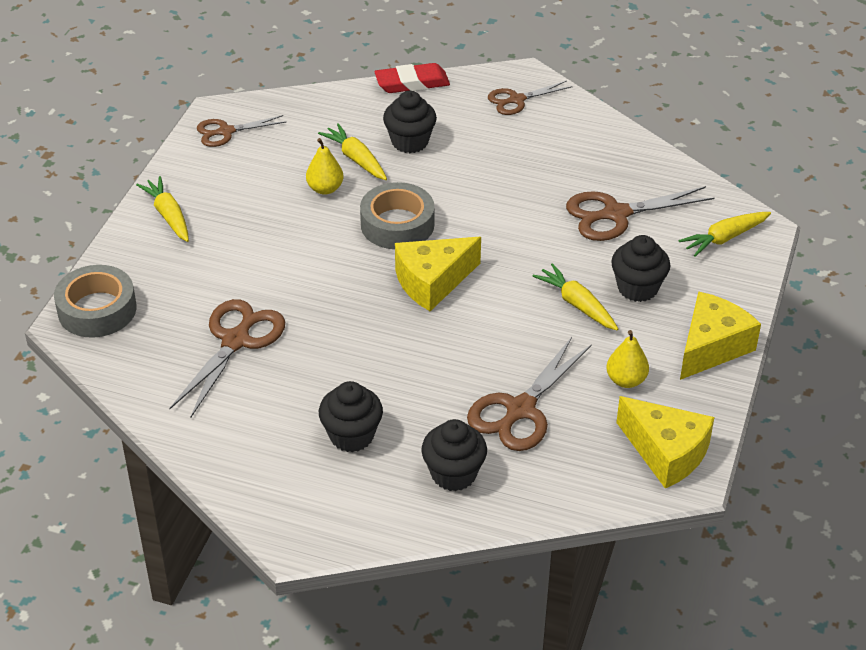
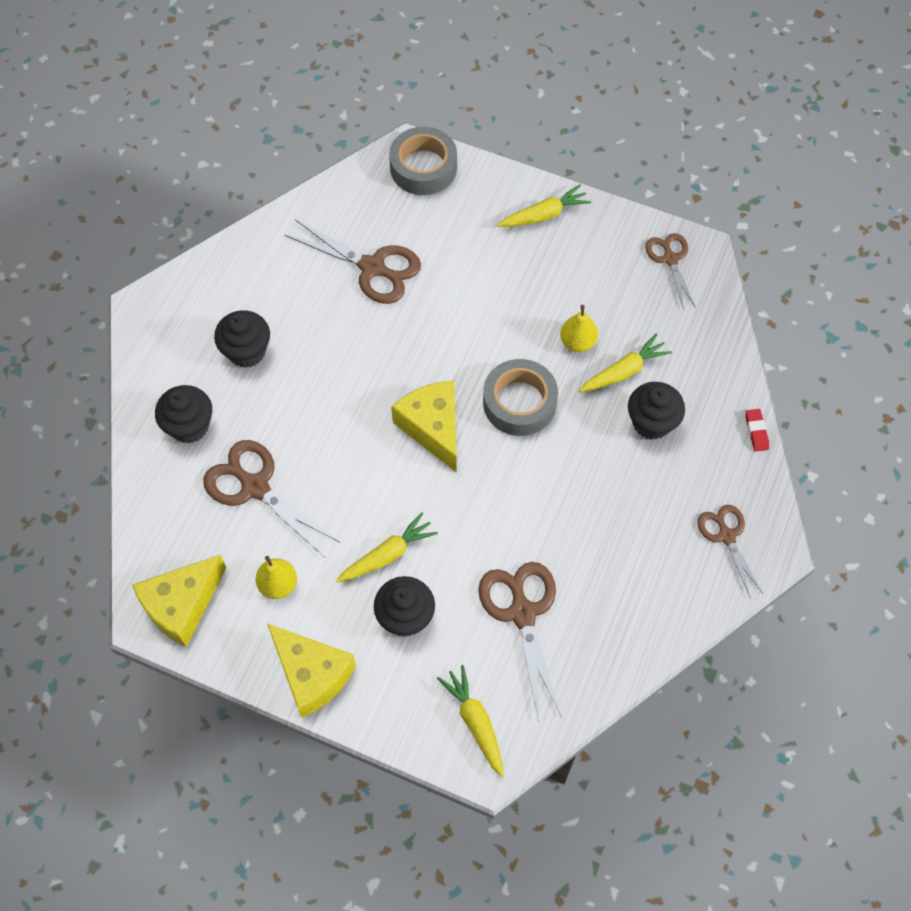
camera: 95 degrees right, 20 degrees up
(412, 83) = (756, 431): red eraser -> red eraser, size x0.53

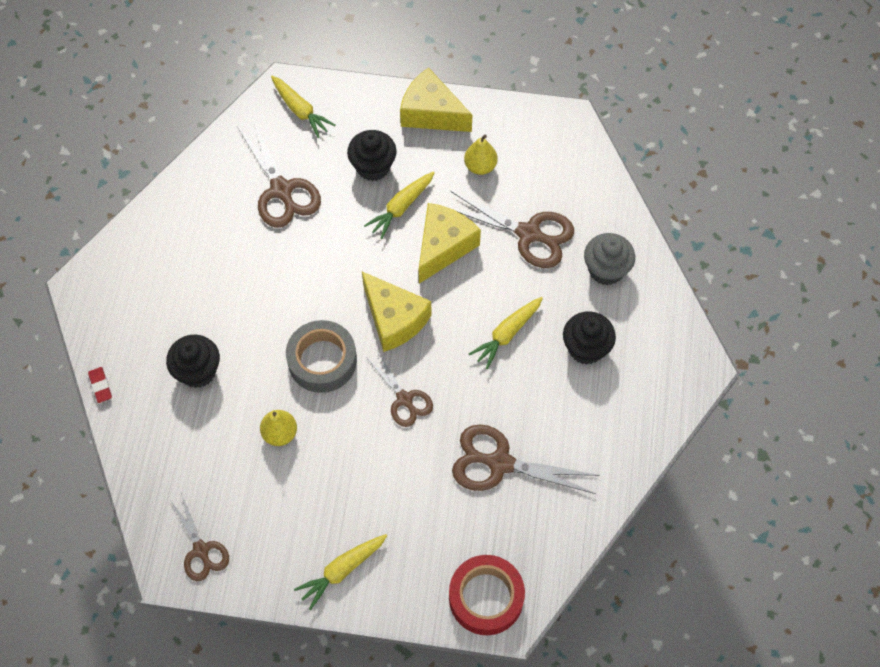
camera: 165 degrees right, 0 degrees up
(182, 605) = (548, 135): yellow cheese -> yellow cheese (443, 247)
(189, 426) = (606, 270): black cupcake -> grey cupcake
(423, 167) = (486, 597): grey tape -> red tape
(623, 371) = (231, 414): yellow carrot -> yellow carrot (507, 334)
(726, 536) = (121, 287): brown scissors -> brown scissors (404, 399)

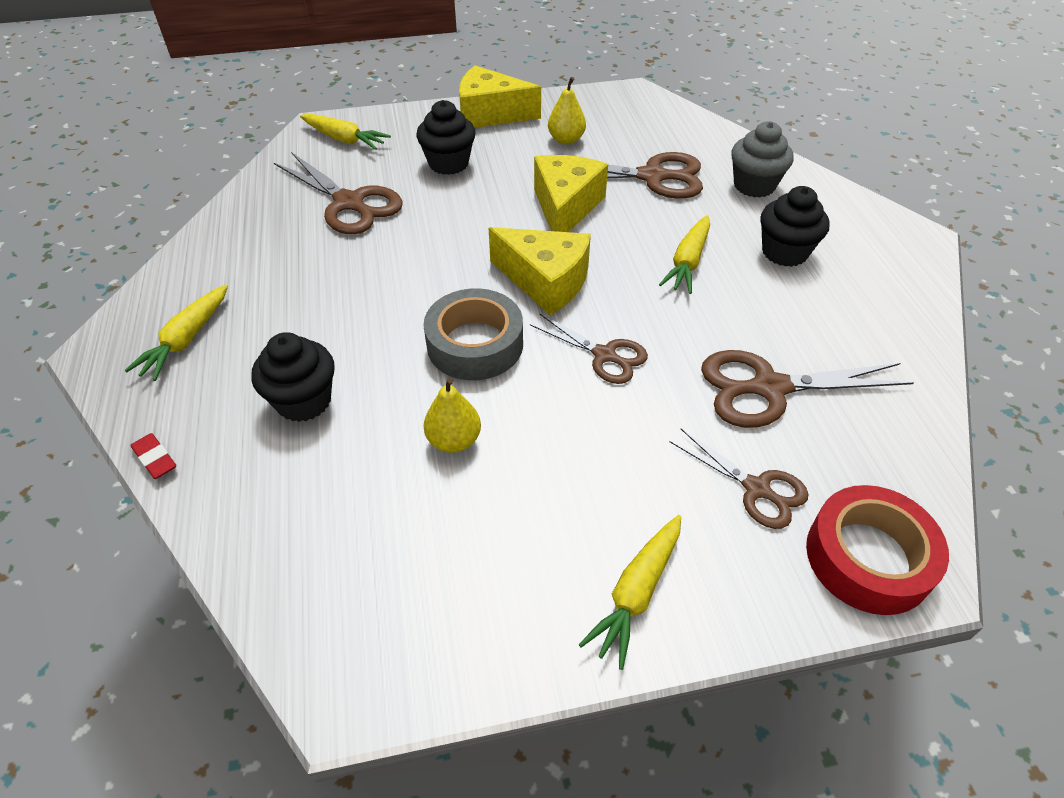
camera: 20 degrees left, 15 degrees down
(201, 550) = (392, 641): brown scissors -> brown scissors (757, 489)
(401, 207) = (498, 187): yellow carrot -> yellow carrot (187, 339)

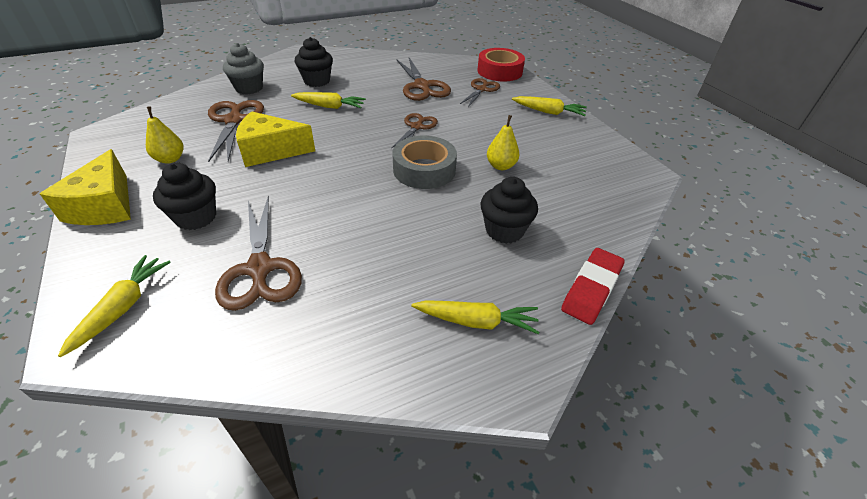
camera: 105 degrees left, 5 degrees down
(155, 459) = (591, 289): red eraser -> red eraser, size x1.87
(349, 203) = (260, 269): brown scissors -> brown scissors turned 135 degrees clockwise
(545, 281) = (357, 151): yellow cheese -> none

